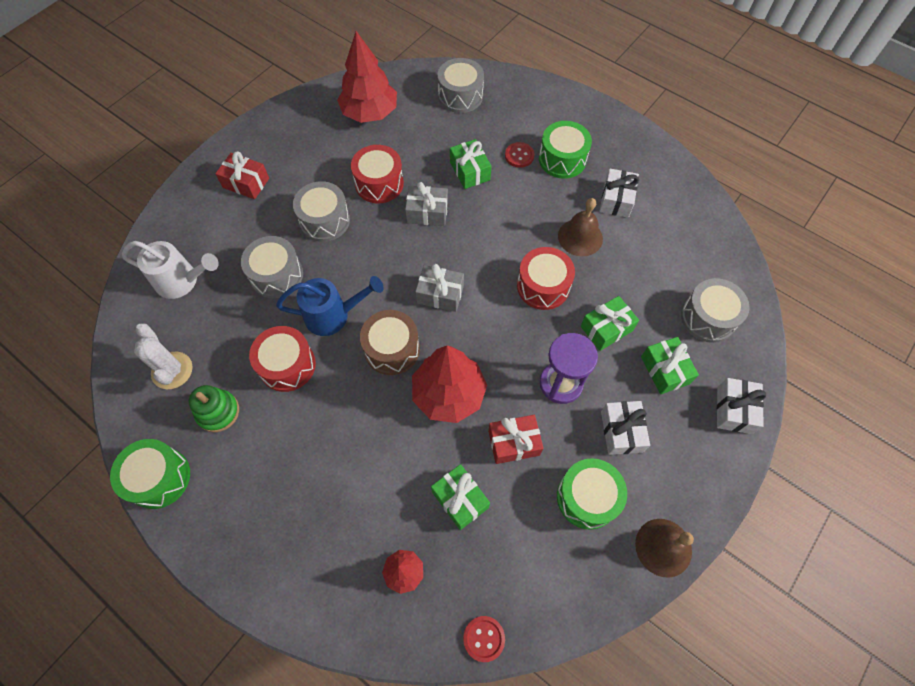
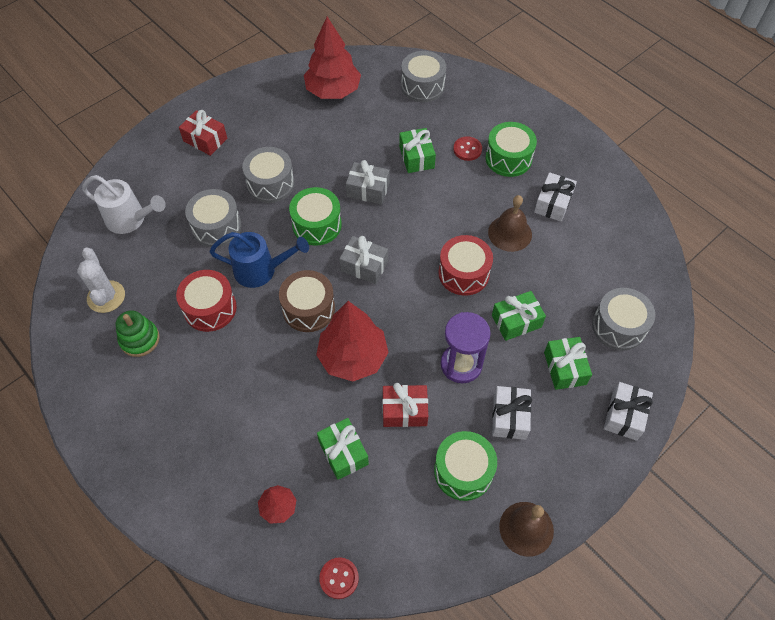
camera: 10 degrees right, 5 degrees down
(159, 478) = (77, 388): green drum -> green drum (317, 225)
(379, 183) = (328, 157): red drum -> none

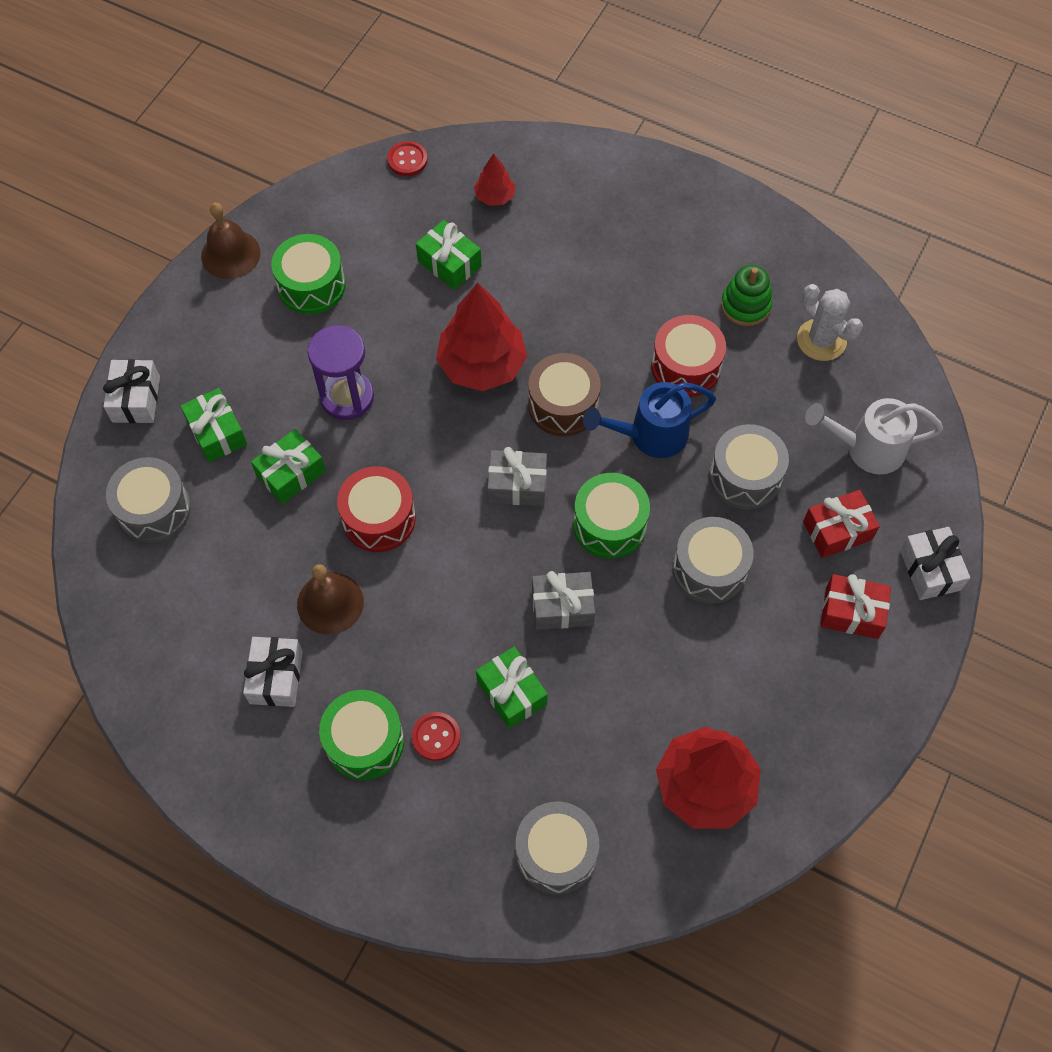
camera: 160 degrees right, 5 degrees up
(404, 411) = (397, 325): red gift -> red gift (837, 531)
(509, 417) = (273, 355): white gift -> white gift (929, 570)

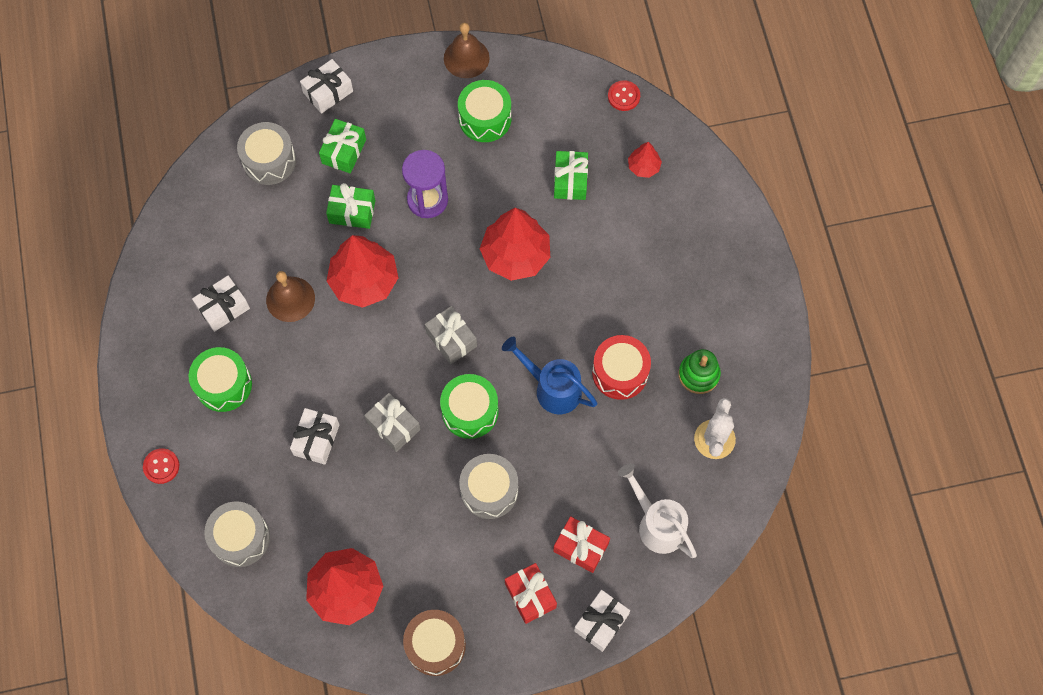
camera: 50 degrees right, 5 degrees up
(379, 518) = (364, 281): red drum -> red tree
(436, 737) = (257, 420): red button -> red button (161, 466)
(512, 693) = (316, 440): green gift -> white gift
(563, 405) = (529, 322): brown drum -> brown drum (435, 645)
(745, 476) = (572, 465): grey drum -> none

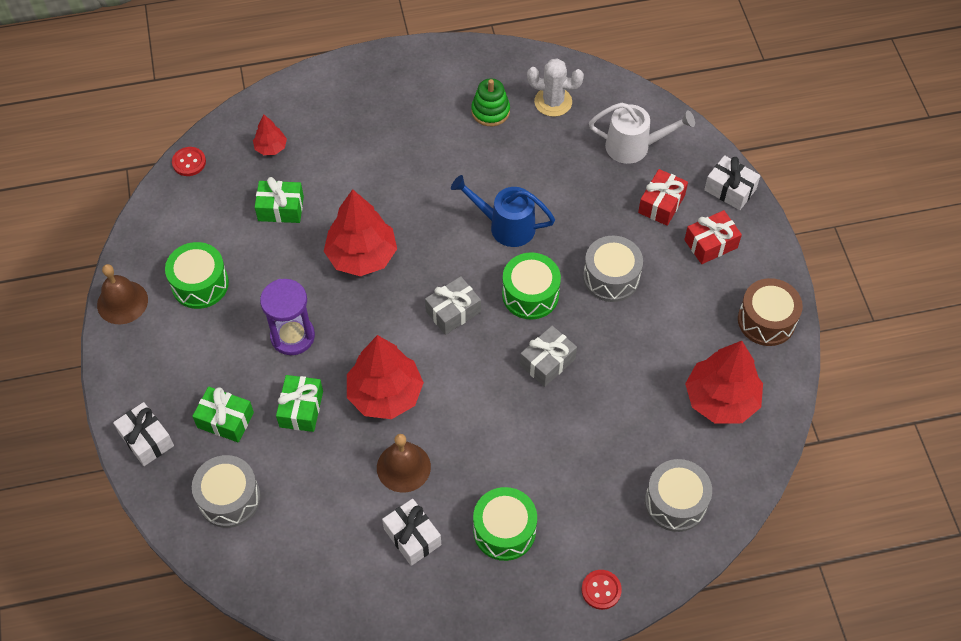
camera: 90 degrees left, 10 degrees down
(316, 440) = (565, 433): white gift -> none
(551, 388) = (505, 226): blue watering can -> blue watering can turned 75 degrees clockwise
(620, 372) = (489, 171): red drum -> none
(656, 523) = (635, 146): white watering can -> white watering can turned 135 degrees counterclockwise

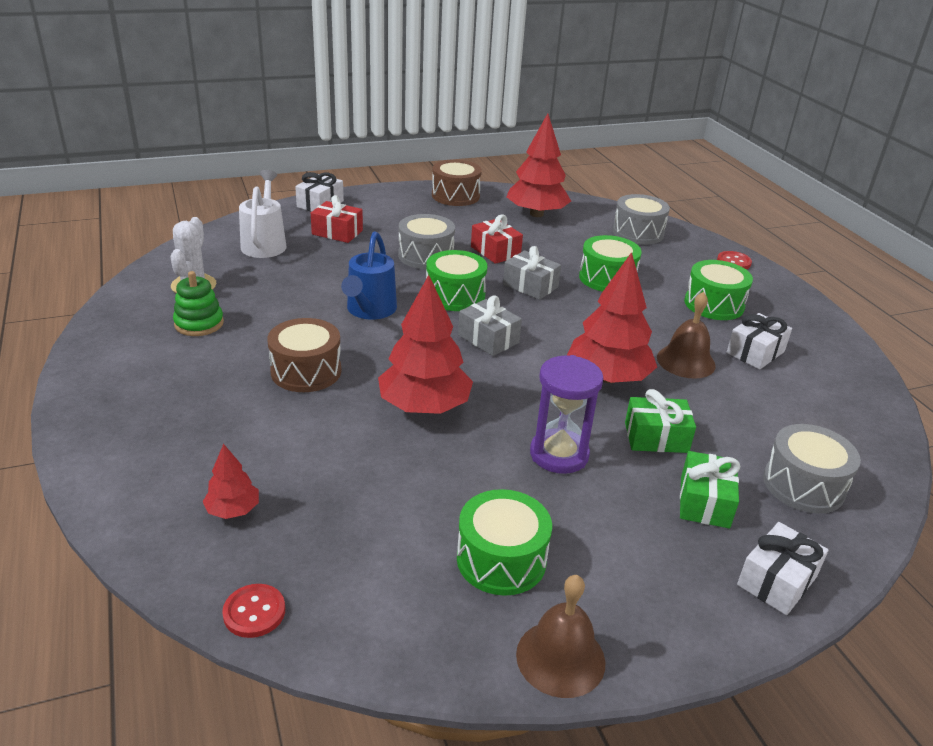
camera: 100 degrees left, 25 degrees down
(281, 208) = (352, 486): green gift -> none
(416, 182) = (306, 371): none -> brown drum
(562, 438) = (607, 278): none -> green drum
(710, 244) = (381, 213): red gift -> red gift (495, 251)

